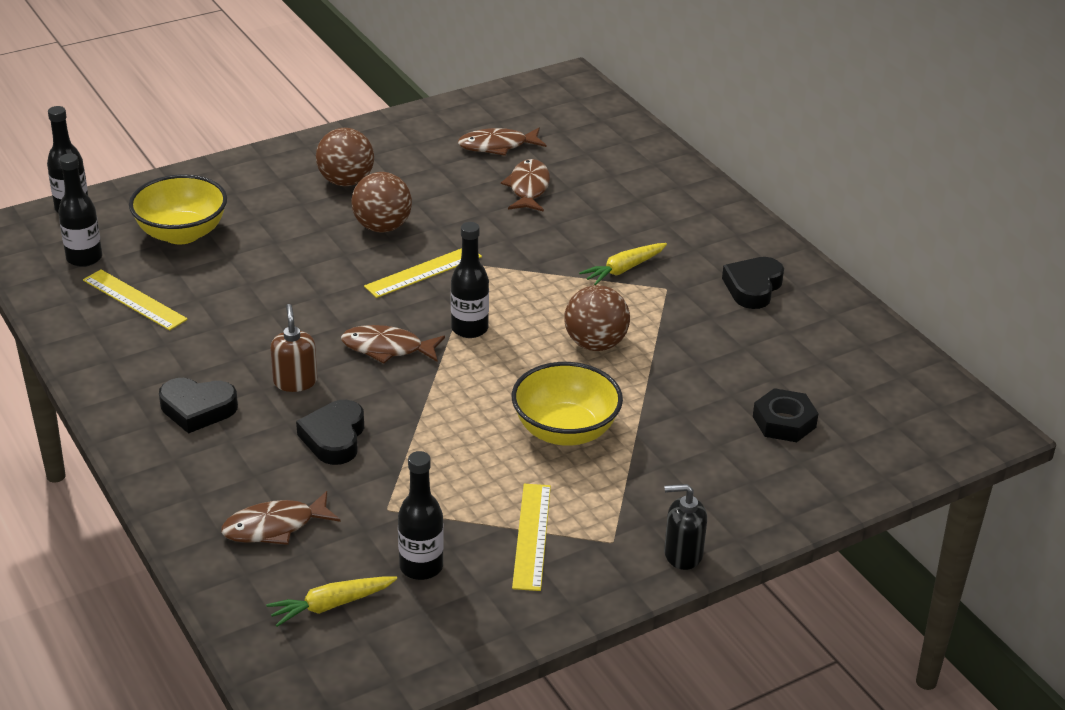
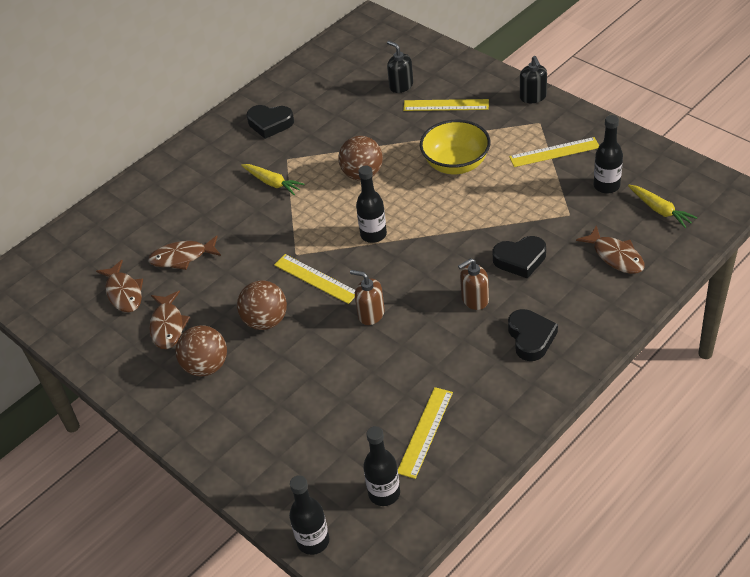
camera: 100 degrees left, 10 degrees up
(182, 233) = (322, 442): yellow bowl -> none
(334, 299) = (371, 314): none -> brown soap dispenser
(387, 348) = (415, 267): brown fish -> brown fish (168, 326)
(710, 455) = (446, 105): none -> yellow ruler
(784, 422) = (401, 86): black nut -> black soap dispenser

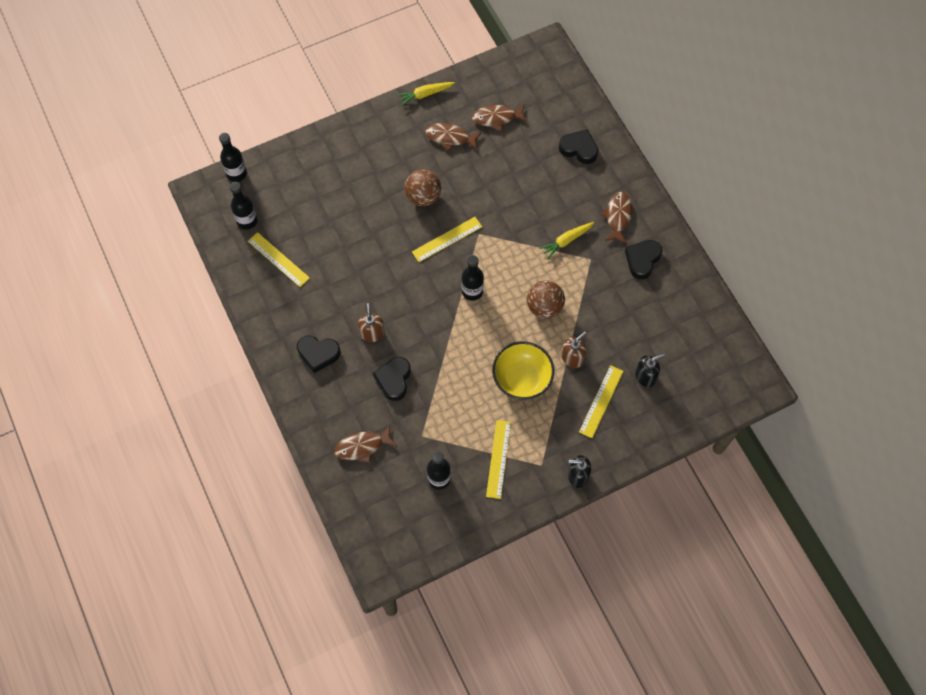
camera: 105 degrees right, 20 degrees up
(145, 210) = (579, 149): none -> black heart
(182, 257) = (514, 161): brown fish -> brown fish (618, 216)
(206, 366) = (401, 151): brown ball -> none
(371, 314) = (394, 263): brown soap dispenser -> brown soap dispenser (572, 357)
(660, 210) = (392, 504): yellow carrot -> yellow carrot (425, 94)

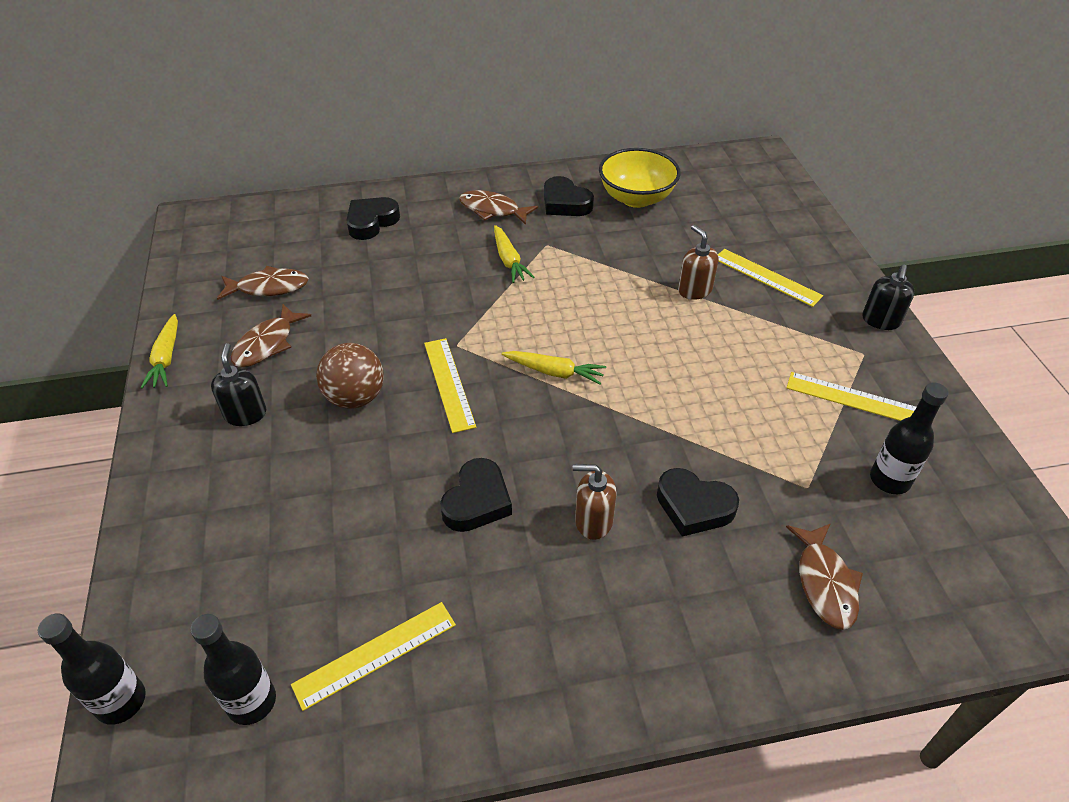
camera: 75 degrees left, 20 degrees down
(318, 354) = (615, 620): black heart -> black heart (477, 501)
(472, 291) = (554, 372): black bottle -> yellow carrot
(497, 118) = (268, 287): brown fish -> brown fish turned 105 degrees counterclockwise
(522, 379) = (719, 346): yellow bowl -> yellow bowl (636, 198)
(544, 307) = (606, 301): brown ball -> none
(645, 376) = (735, 233): black soap dispenser -> black soap dispenser (245, 414)

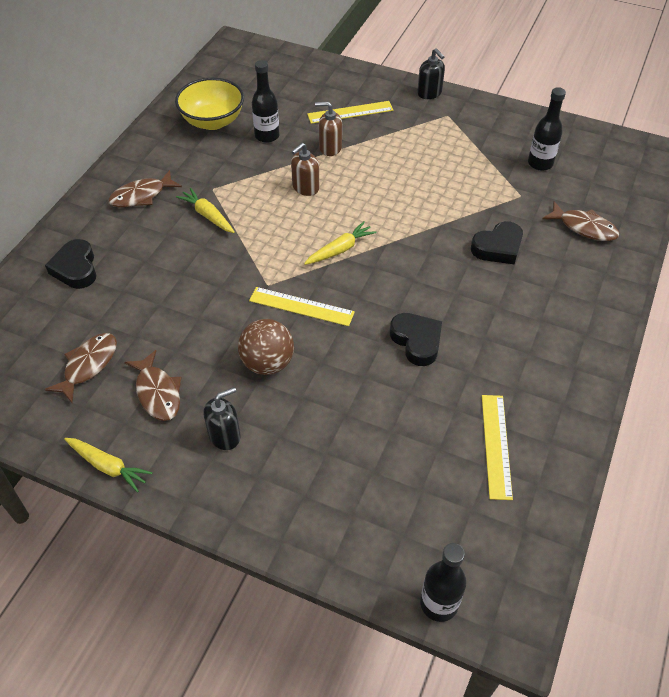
camera: 55 degrees left, 5 degrees up
(245, 414) = (225, 435): black soap dispenser -> black soap dispenser turned 120 degrees clockwise
(252, 702) = (488, 525): black bottle -> black bottle (267, 136)
(509, 260) = (208, 215): yellow carrot -> yellow carrot turned 150 degrees counterclockwise
(565, 203) = (177, 156): black heart -> none
(593, 521) = (474, 295): brown soap dispenser -> brown soap dispenser (305, 188)
(853, 398) = (476, 140): yellow ruler -> none

